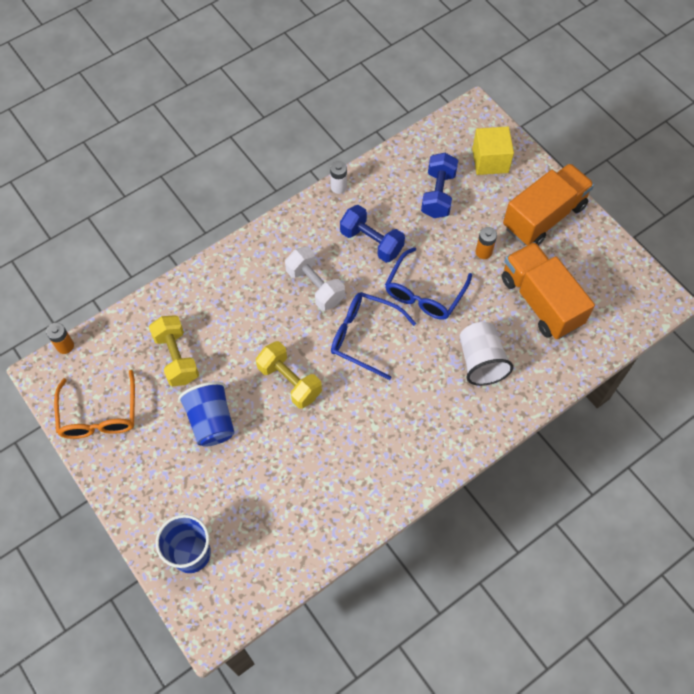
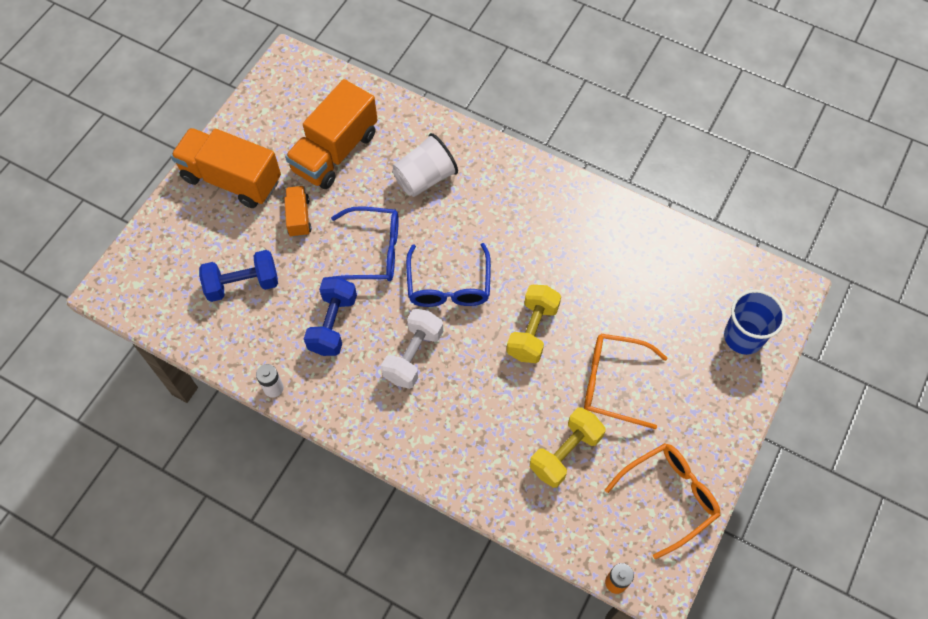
camera: 115 degrees left, 0 degrees up
(211, 421) = (613, 383): blue cup -> orange glasses
(483, 252) = (299, 217): orange battery -> orange truck
(490, 161) = (176, 251): yellow cube -> none

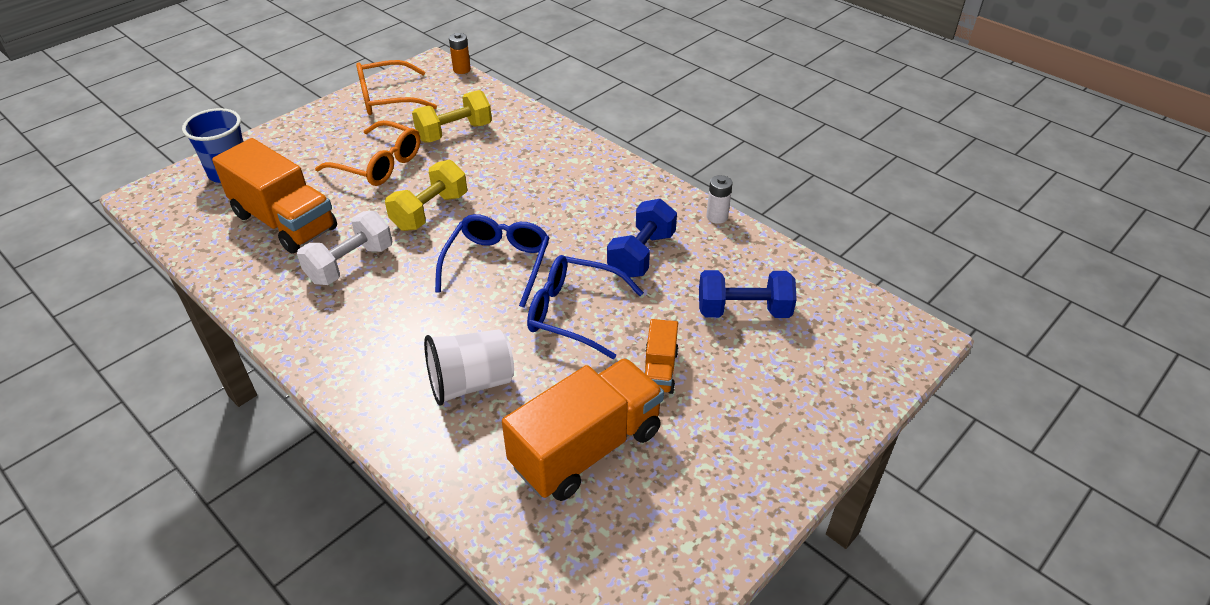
camera: 165 degrees left, 20 degrees down
(231, 179) = (751, 441): orange truck -> orange truck (285, 222)
(413, 356) = (563, 215): white dumbbell -> white dumbbell (350, 264)

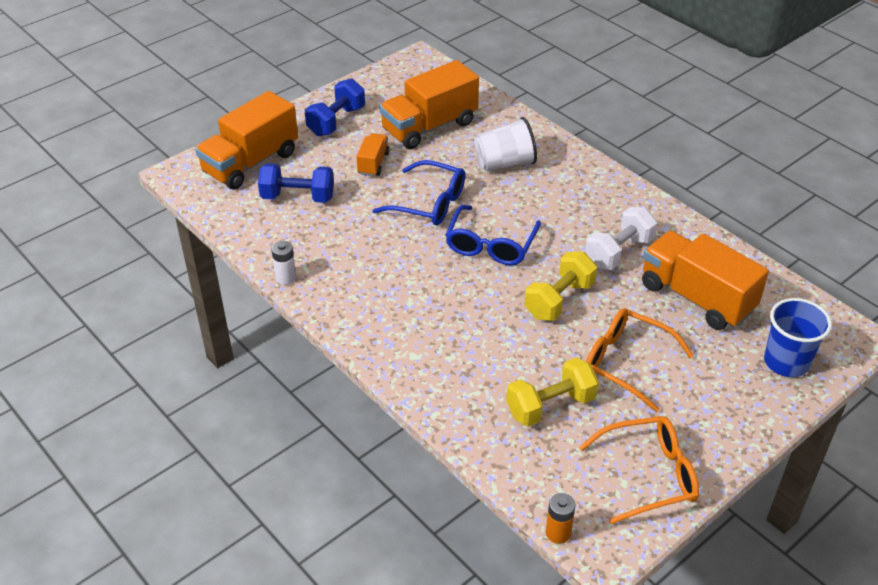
camera: 175 degrees left, 0 degrees up
(641, 255) = (365, 246): blue dumbbell -> blue dumbbell (336, 121)
(831, 360) = (250, 163): none -> orange truck

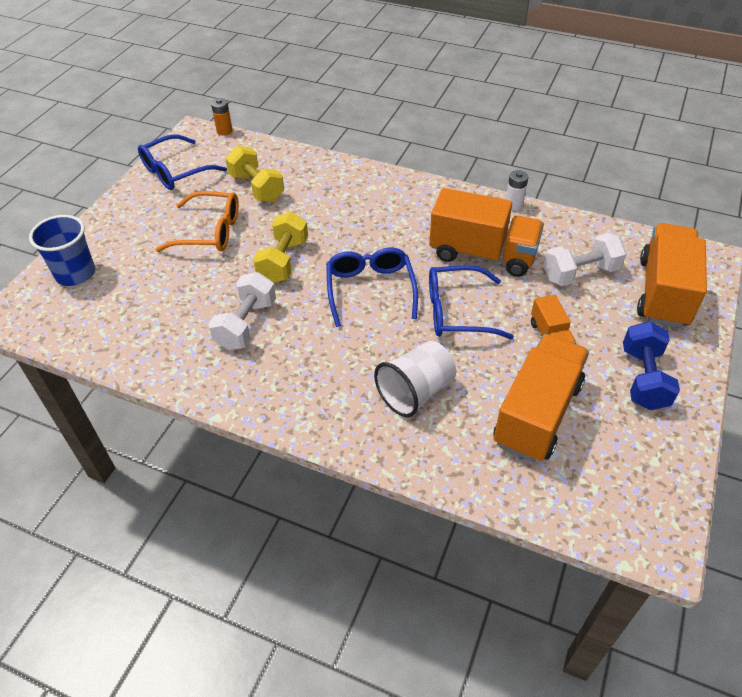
camera: 155 degrees right, 5 degrees up
(298, 197) = (580, 273): blue dumbbell -> white dumbbell
(550, 406) = (257, 188): yellow dumbbell -> yellow dumbbell turned 75 degrees counterclockwise
(649, 475) = (175, 171): orange glasses -> blue glasses
(696, 297) = (160, 304): orange truck -> orange truck (482, 254)

